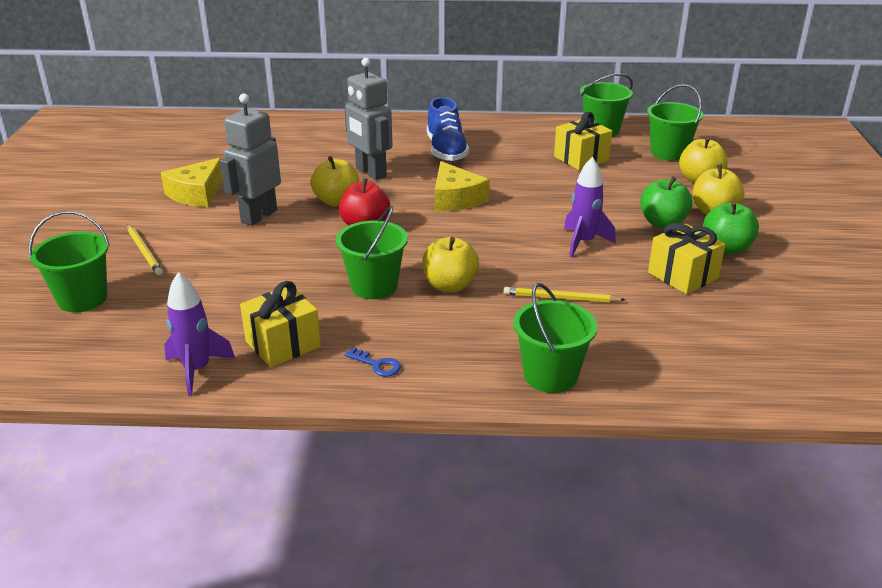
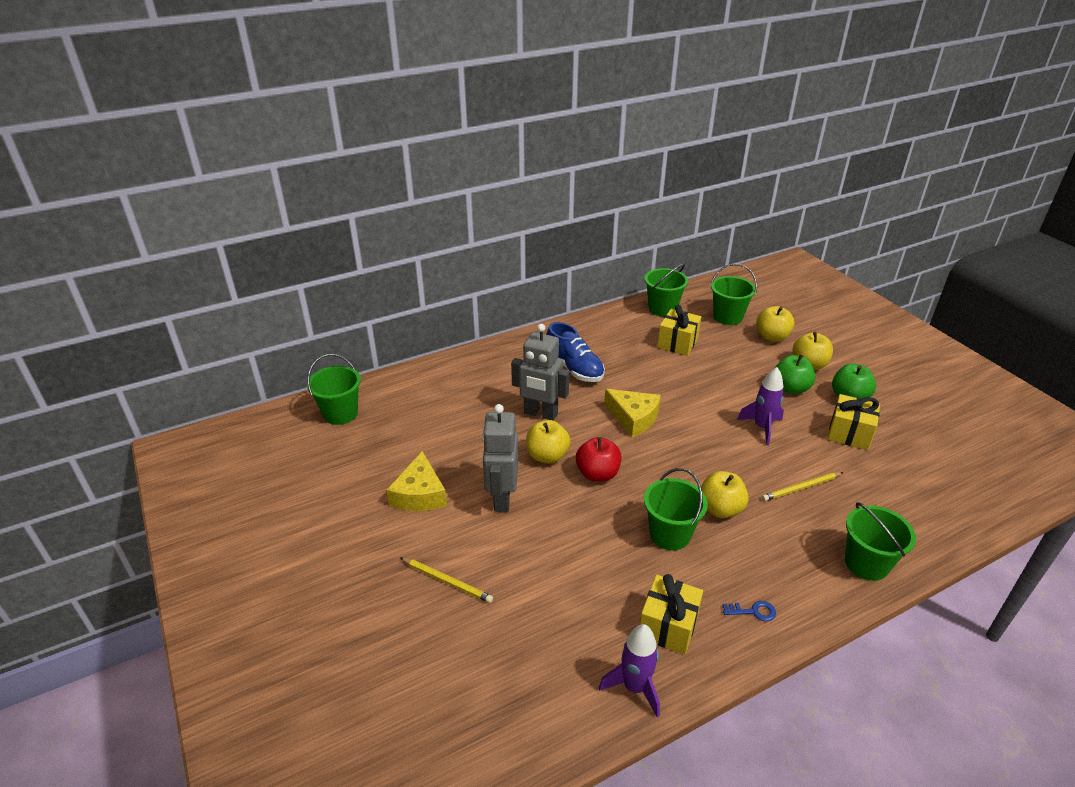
camera: 30 degrees left, 5 degrees up
(82, 298) = (453, 661): green bucket -> green bucket (340, 413)

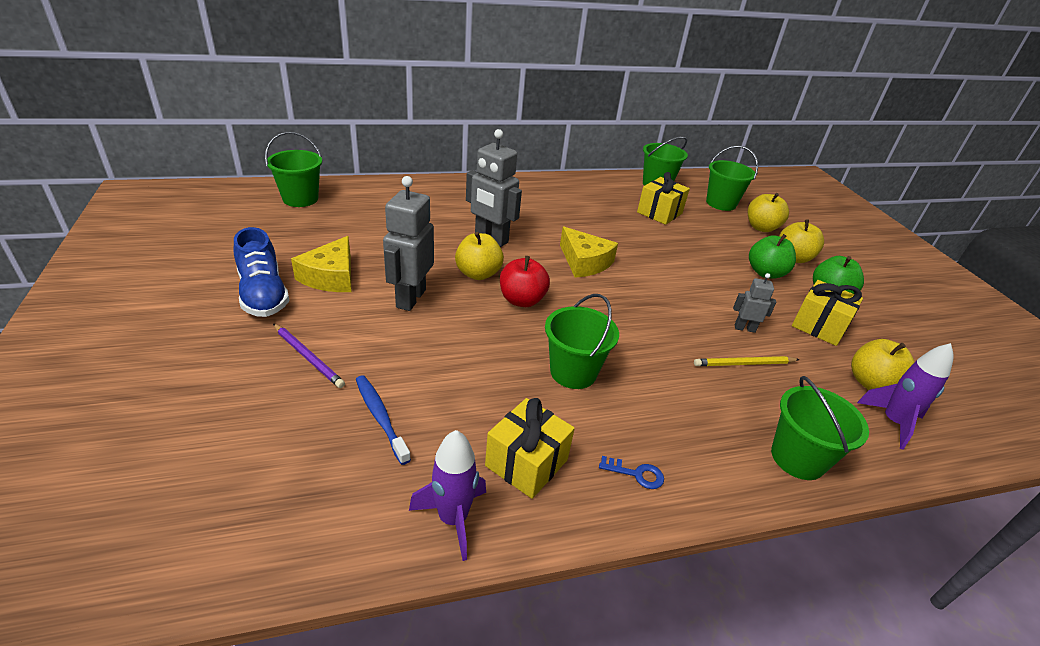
camera: 10 degrees right, 0 degrees up
(447, 581) = (308, 357): yellow pencil -> purple pencil
(537, 619) = (380, 417): none -> blue toothbrush
(574, 369) = (544, 211): blue shoe -> blue shoe (263, 294)
(720, 509) = (641, 362): yellow apple -> yellow apple (871, 383)
(762, 427) = (720, 299): purple rocket -> purple rocket (892, 422)
(791, 452) = (744, 328): none -> grey robot

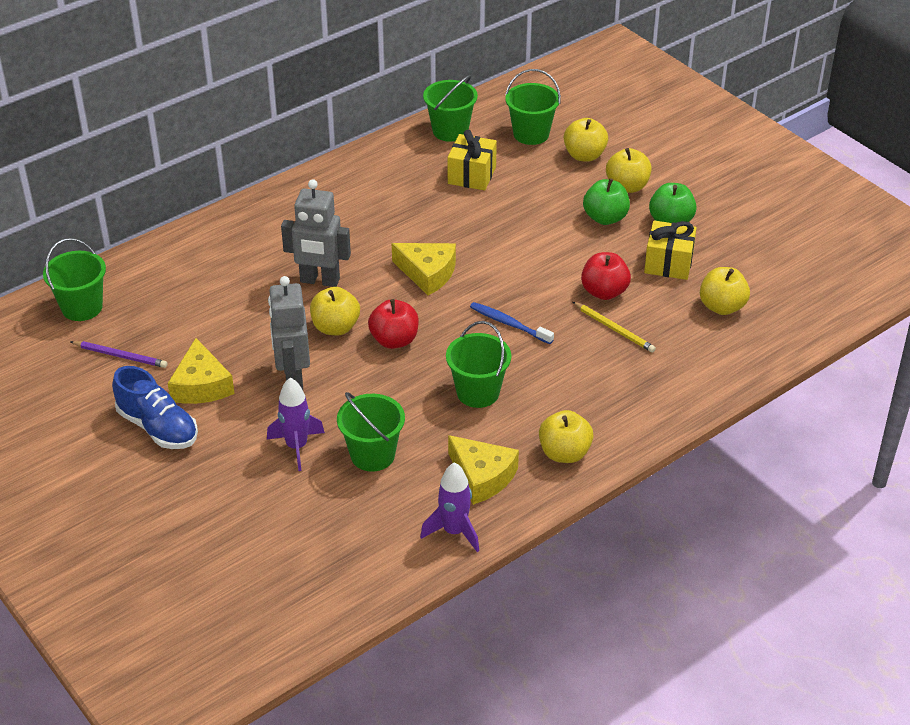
camera: 20 degrees left, 5 degrees up
(308, 357) = (253, 466): purple pencil -> purple pencil (120, 356)
(380, 417) = (351, 488): blue toothbrush -> blue toothbrush (509, 324)
(526, 463) = (482, 476): yellow gift -> yellow cheese
(636, 474) = (564, 453): blue key -> yellow apple
(744, 328) = (604, 292): grey robot -> red apple
(744, 364) = (614, 329): yellow pencil -> yellow pencil turned 105 degrees counterclockwise
(797, 458) = (676, 395): green bucket -> green bucket (372, 455)
(892, 422) = (743, 337): purple rocket -> purple rocket (296, 447)

